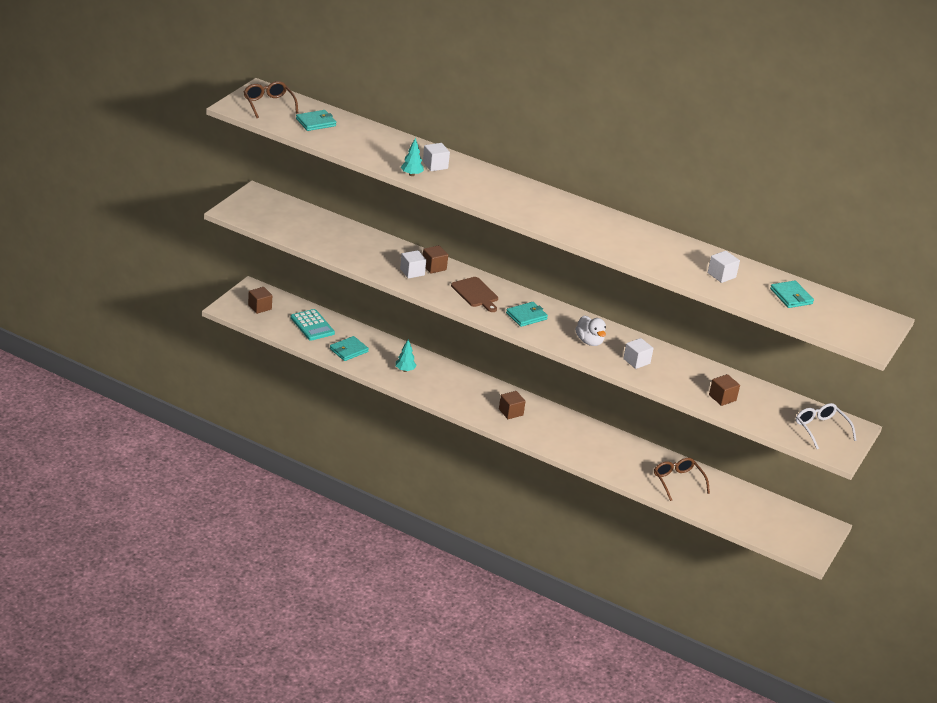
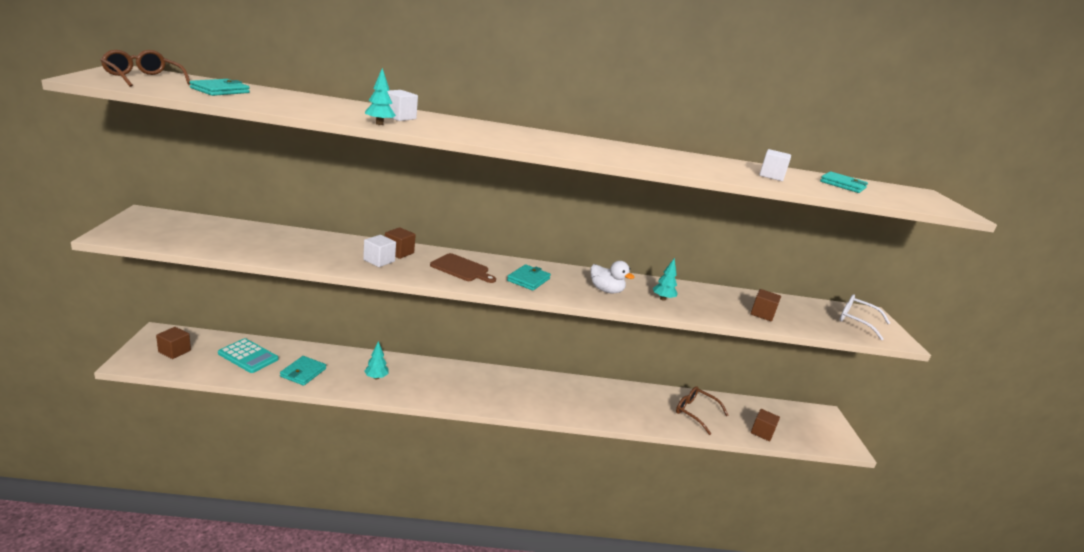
camera: 30 degrees left, 10 degrees down
(511, 412) = (507, 391): brown cube -> brown cube (762, 432)
(636, 361) = (663, 299): white cube -> turquoise tree

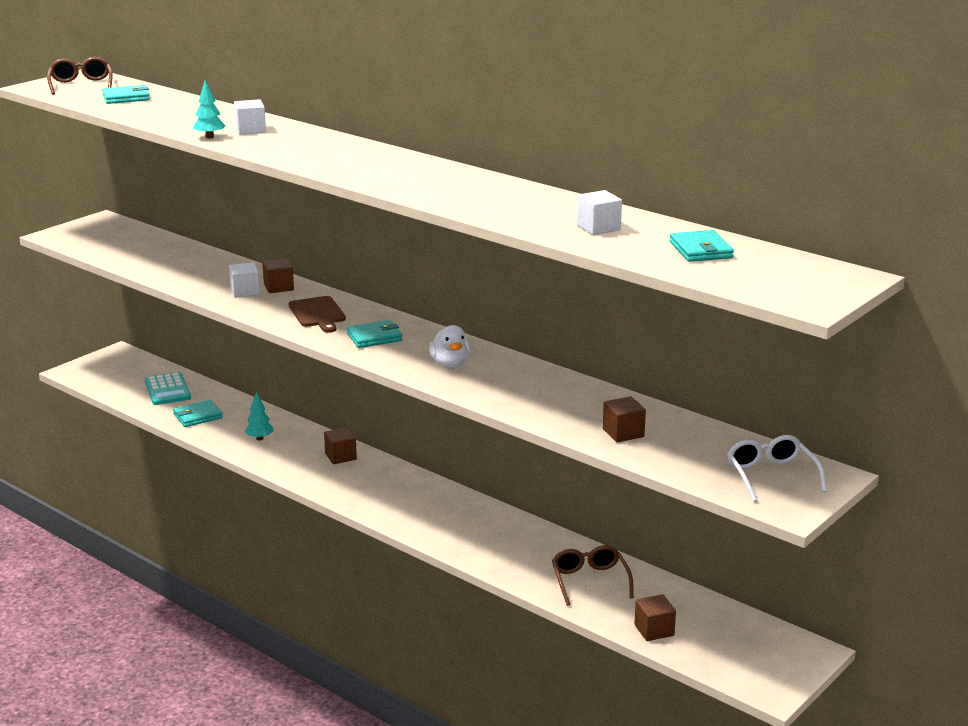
camera: 45 degrees right, 0 degrees up
(174, 351) = (113, 371): brown cube -> brown cube (340, 456)
(663, 299) = (509, 388): turquoise tree -> none

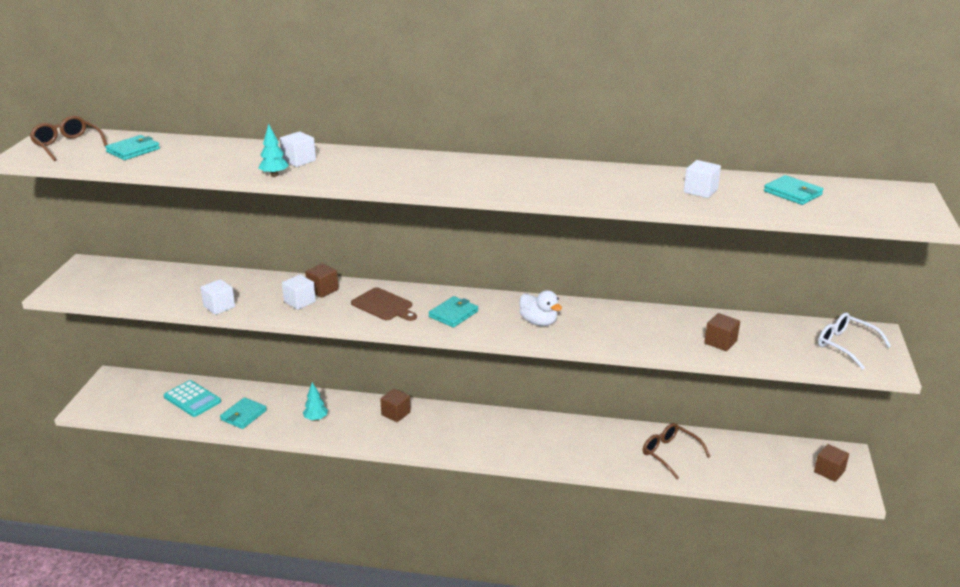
camera: 30 degrees left, 5 degrees up
(170, 279) = (219, 306): none -> white cube
(654, 630) = (746, 476): brown cube -> brown cube (829, 471)

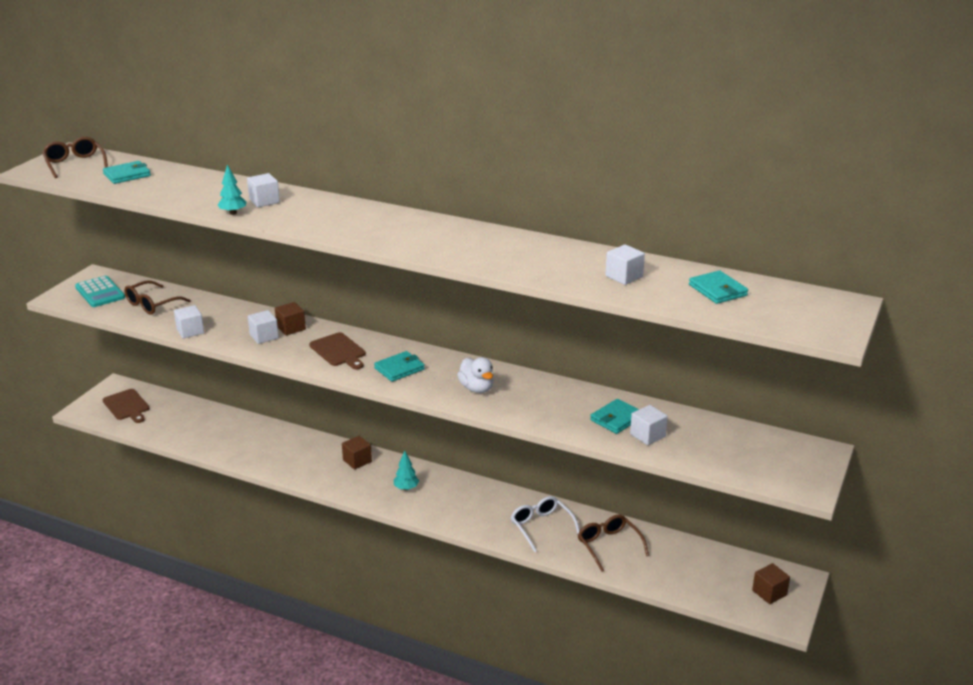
camera: 15 degrees right, 0 degrees up
(132, 396) = (127, 406): none -> brown cutting board
(163, 285) = (152, 304): none -> brown glasses
(192, 399) = (177, 417): turquoise calculator -> turquoise calculator (100, 292)
(243, 415) = (216, 439): turquoise wallet -> turquoise wallet (616, 419)
(316, 419) = (280, 454): turquoise tree -> turquoise tree (406, 488)
(720, 342) = (647, 435): brown cube -> white cube
(845, 345) = (778, 458): white glasses -> white glasses (541, 527)

